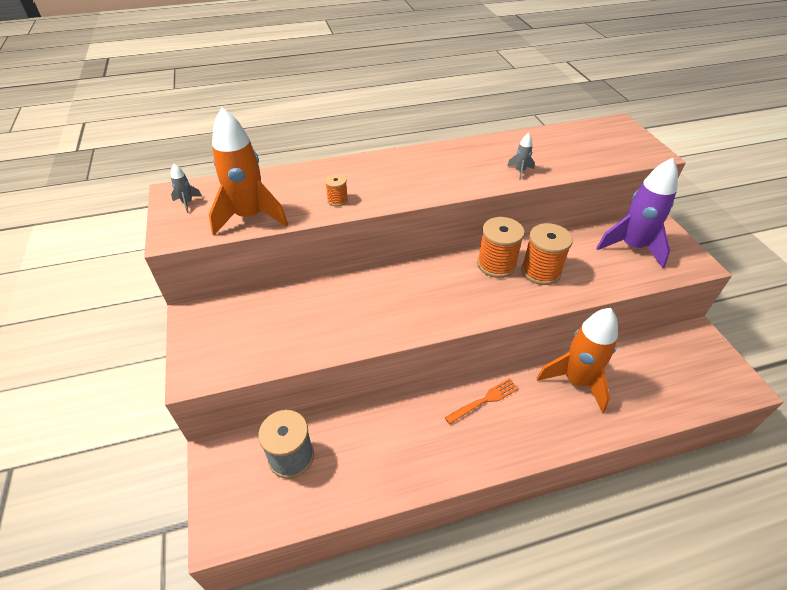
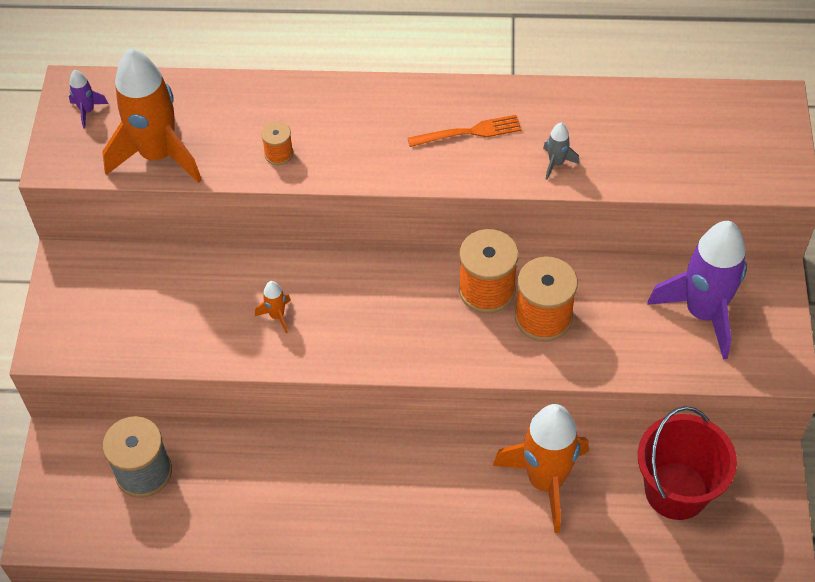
camera: 20 degrees right, 10 degrees up
(187, 203) = (87, 111): grey rocket -> purple rocket
(364, 312) = (277, 316): none -> orange rocket
(484, 400) = (408, 471): orange fork -> orange fork (469, 132)
(658, 363) = (676, 490): none -> red bucket

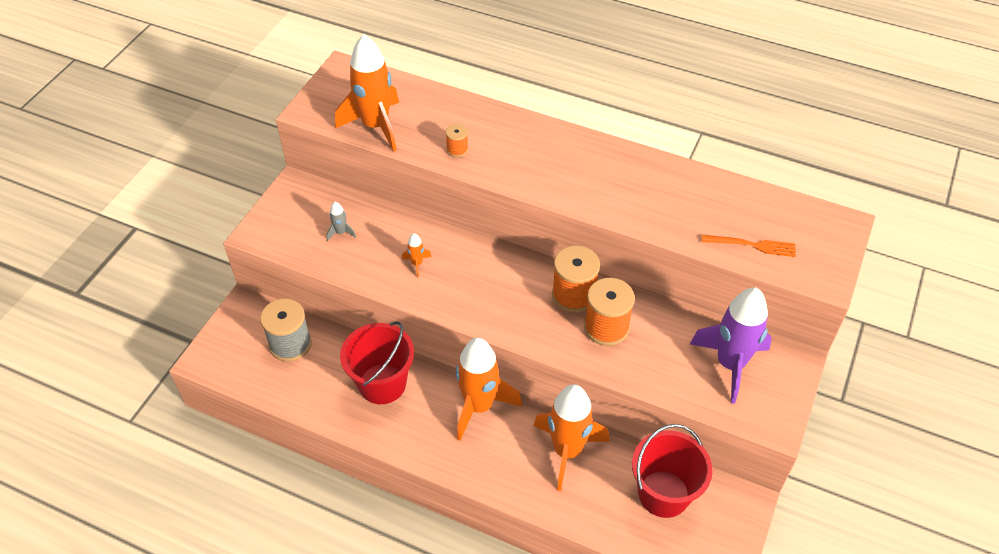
camera: 20 degrees right, 5 degrees down
(87, 111) = (344, 85): purple rocket -> none
(285, 480) = (382, 384): none -> red bucket
(417, 465) = (479, 406): none -> orange rocket
(469, 132) = (599, 175): orange fork -> orange fork (752, 245)
(556, 163) = (653, 215): grey rocket -> grey rocket (341, 232)

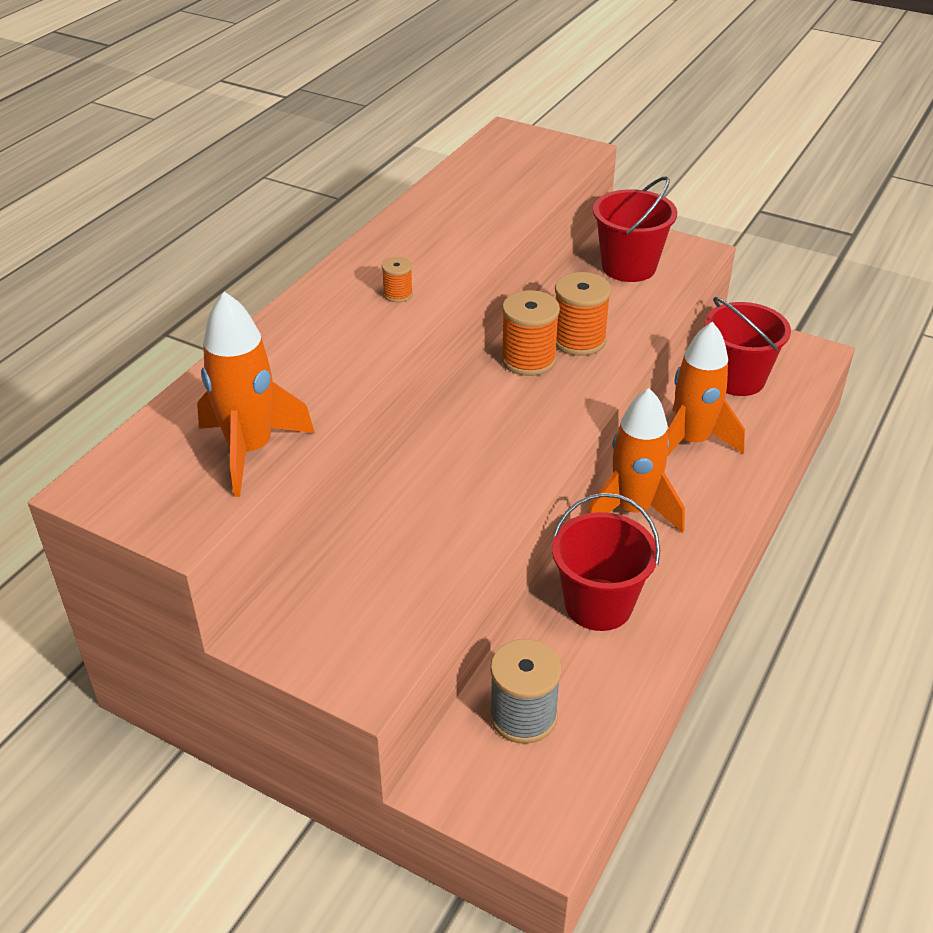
camera: 85 degrees left, 10 degrees down
(341, 232) = (385, 575): grey rocket -> none
(417, 264) = (461, 492): orange rocket -> none
(457, 149) = (328, 371): orange spool -> orange spool (398, 294)
(730, 364) = (628, 267): purple rocket -> red bucket
(752, 245) = (532, 180): orange fork -> none

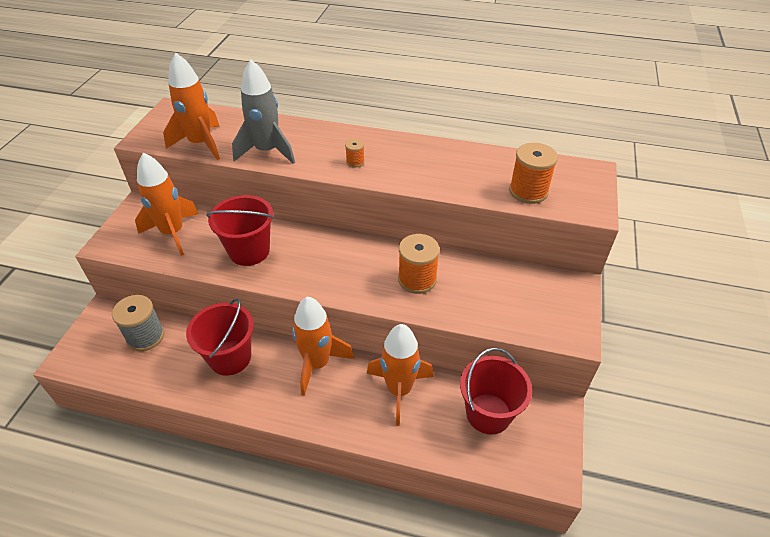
camera: 75 degrees right, 5 degrees up
(320, 375) = (267, 151): none -> grey rocket
(374, 585) = (173, 233): none -> orange rocket
(528, 359) = (385, 258): orange spool -> orange spool (528, 191)
(628, 267) = (525, 294): red bucket -> red bucket (249, 251)

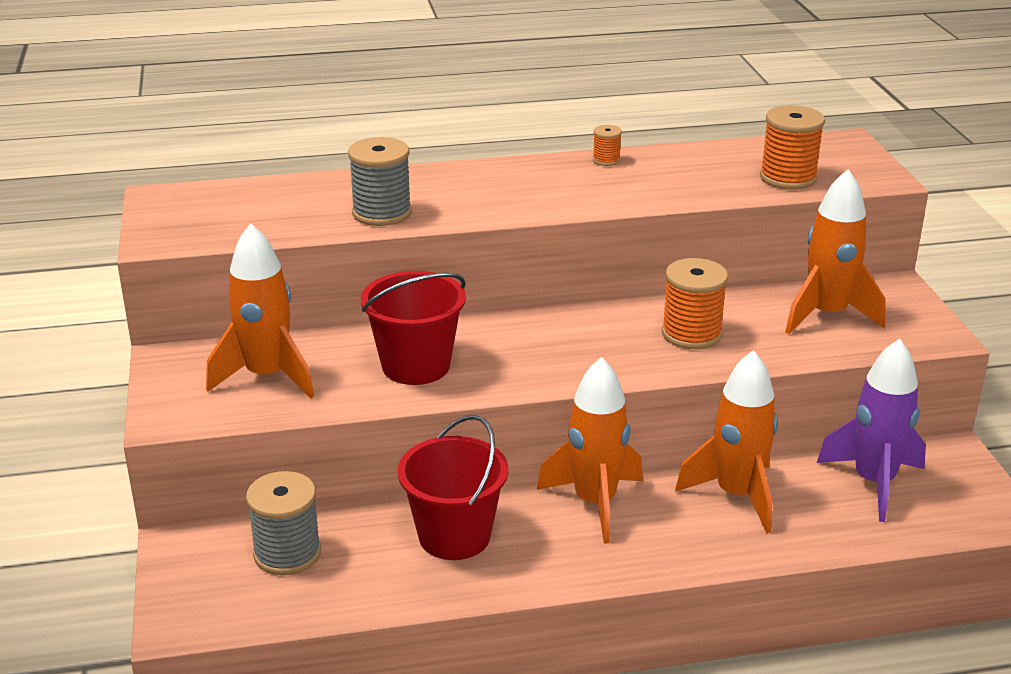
camera: 25 degrees left, 15 degrees down
(201, 144) = (265, 226): orange rocket -> orange rocket (827, 315)
(267, 151) = (382, 213): grey rocket -> grey spool
(355, 162) = (527, 197): orange spool -> orange spool (606, 160)
(488, 413) = (873, 483): red bucket -> purple rocket

